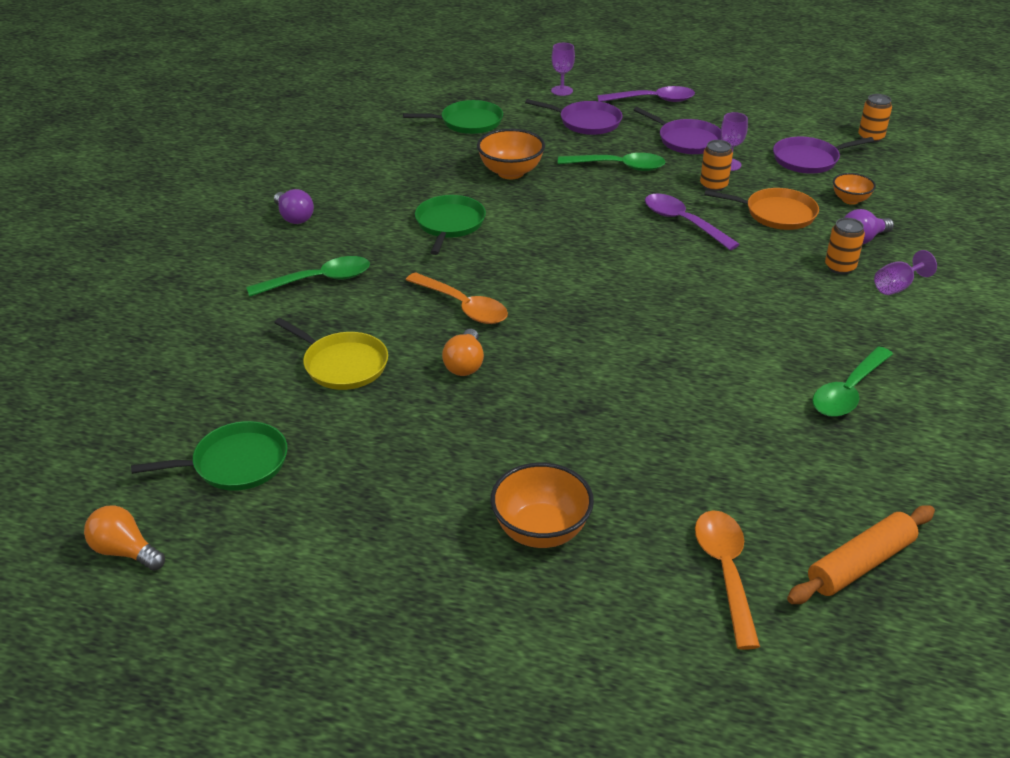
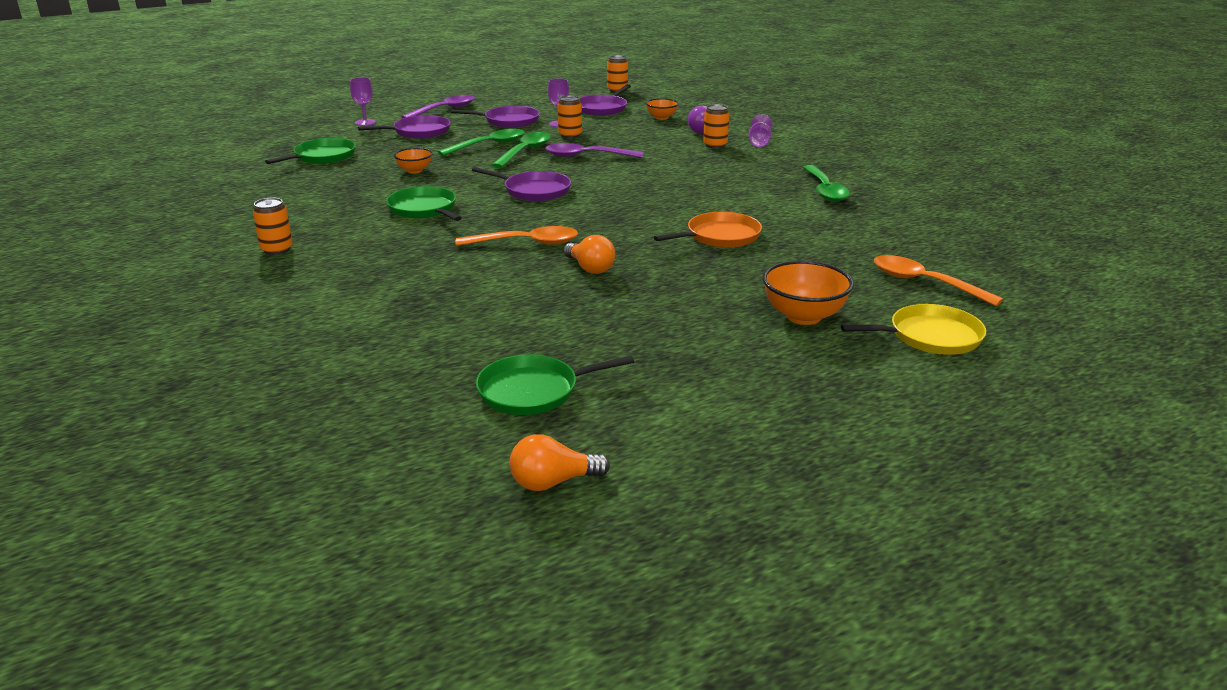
camera: 45 degrees left, 10 degrees down
(235, 463) = (533, 391): green pan -> green pan turned 135 degrees counterclockwise
(294, 217) = (277, 250): purple light bulb -> orange can
(319, 280) = (380, 273): green spoon -> green spoon (525, 151)
(342, 364) = (500, 306): yellow pan -> yellow pan (930, 336)
(510, 172) = (414, 170): orange bowl -> orange bowl, size x0.59
(566, 246) = (534, 191): none -> purple pan
(776, 214) = (633, 135): orange pan -> orange pan (720, 236)
(860, 564) = (969, 249): orange rolling pin -> none

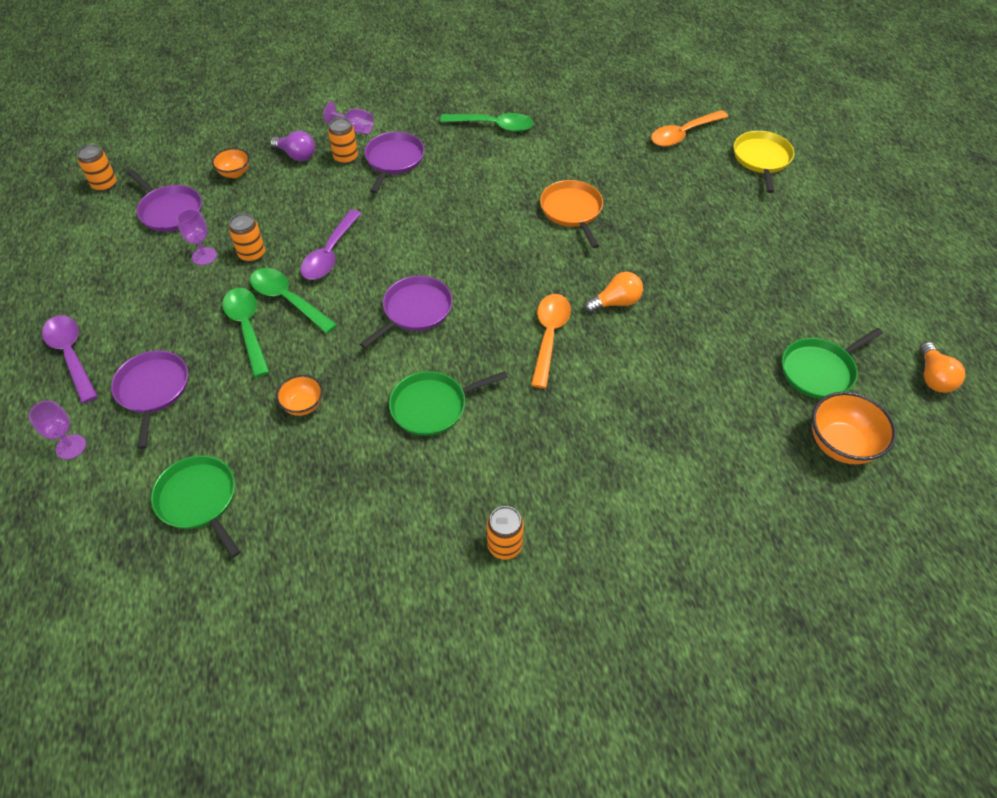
camera: 75 degrees left, 25 degrees up
(508, 121) = (164, 298): purple pan -> purple pan (394, 160)
(533, 391) = (820, 370): green pan -> green pan turned 60 degrees clockwise
(803, 316) = (724, 206): orange bowl -> orange bowl (841, 445)

